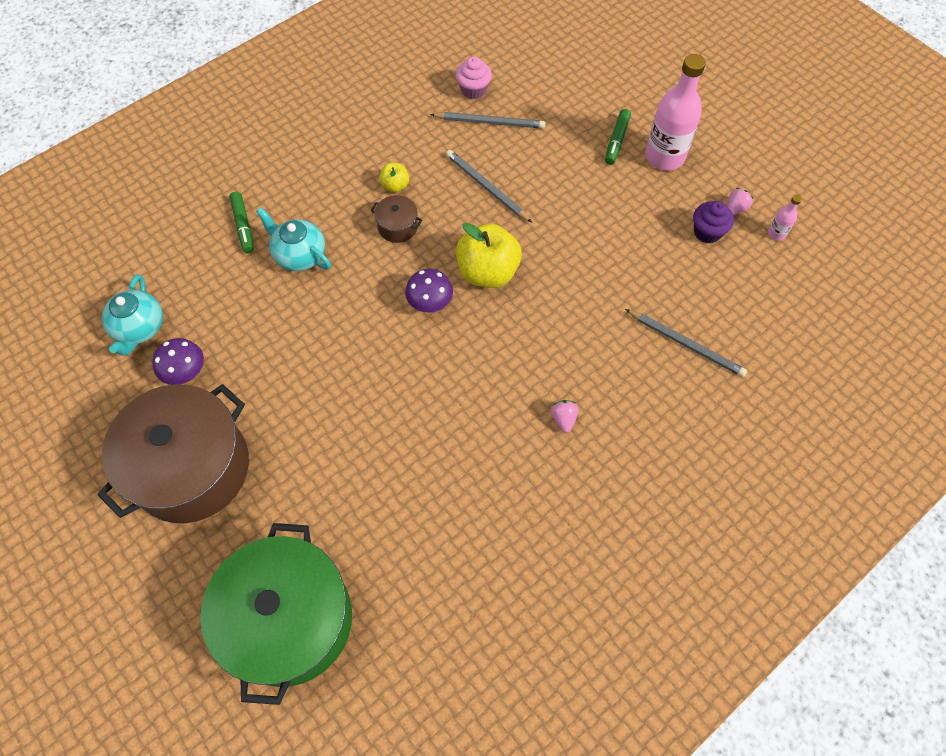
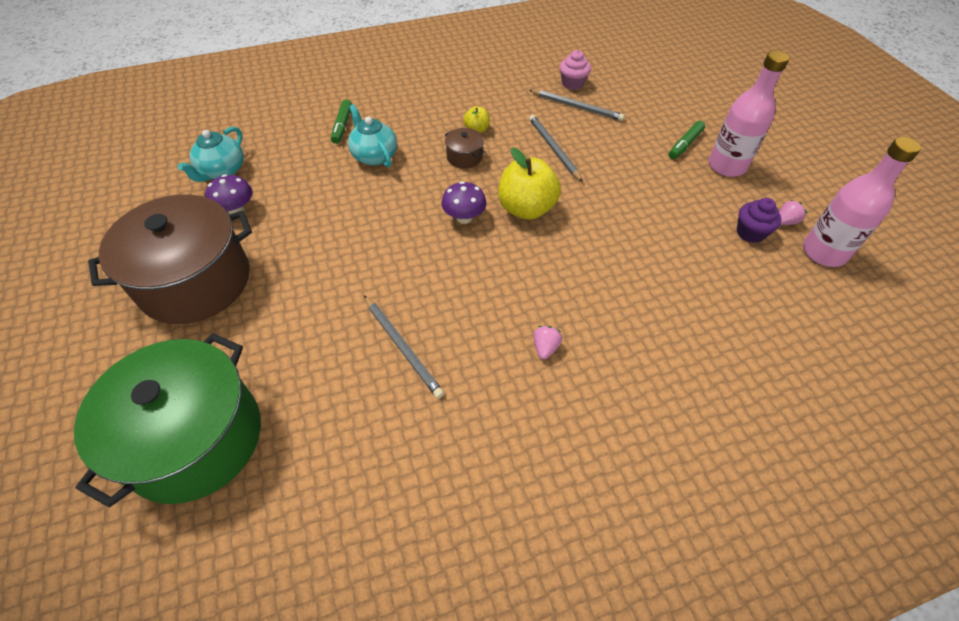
camera: 20 degrees right, 10 degrees down
(686, 344) = (697, 320): grey pencil -> grey pencil (402, 347)
(776, 233) = (823, 252): pink bottle -> pink bottle, size x2.28

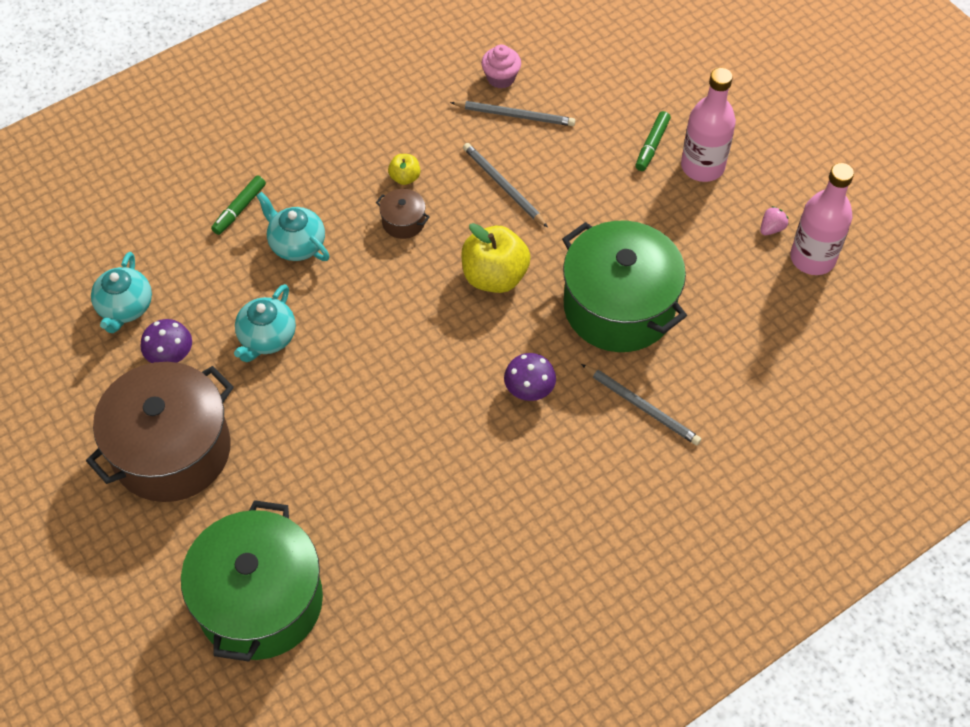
camera: 15 degrees left, 5 degrees up
(319, 214) = (267, 338): none -> turquoise teapot
(342, 126) = (239, 209): green marker -> green marker turned 45 degrees clockwise
(402, 347) = (418, 466): grey pencil -> grey pencil (642, 406)
(464, 217) = (430, 304): purple mushroom -> purple mushroom (529, 389)
(545, 347) = (557, 432): pink strawberry -> none
(631, 254) = (619, 306): none -> green pot
(750, 233) = (737, 251): purple cupcake -> none

